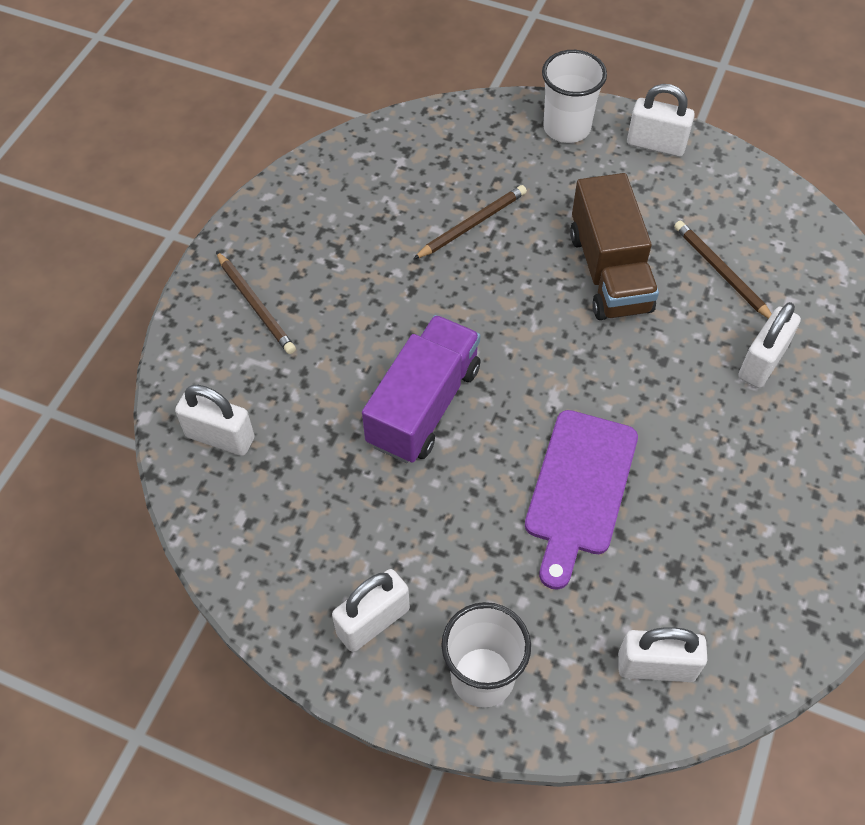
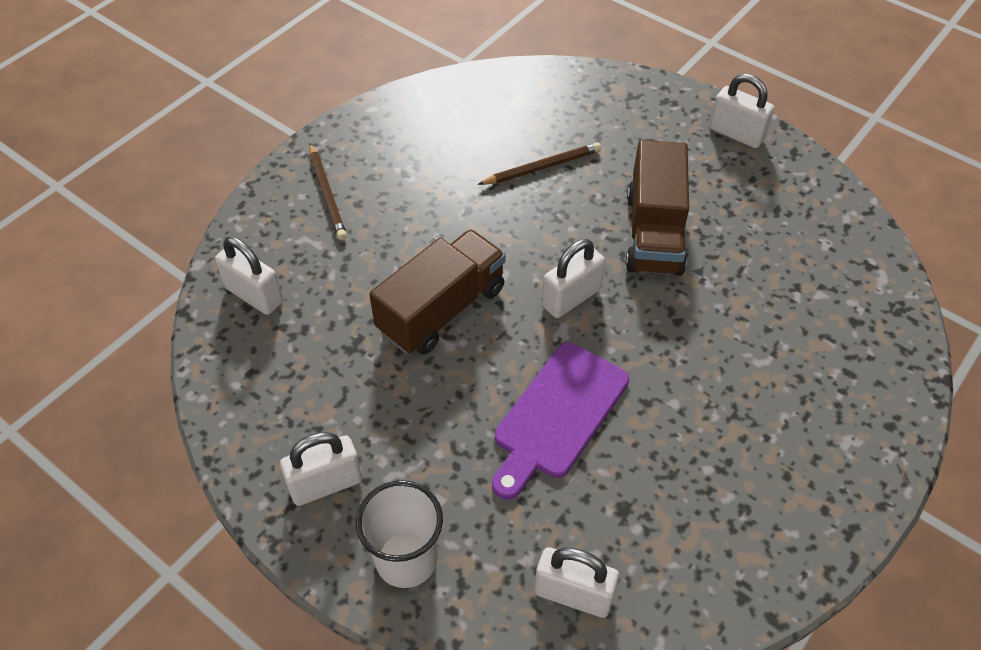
camera: 15 degrees right, 5 degrees down
(424, 405) = (442, 309): purple truck -> brown truck
(566, 128) = (658, 104): white cup -> none
(721, 272) = (760, 256): brown pencil -> none
(762, 362) = (773, 343): white padlock -> white padlock (571, 298)

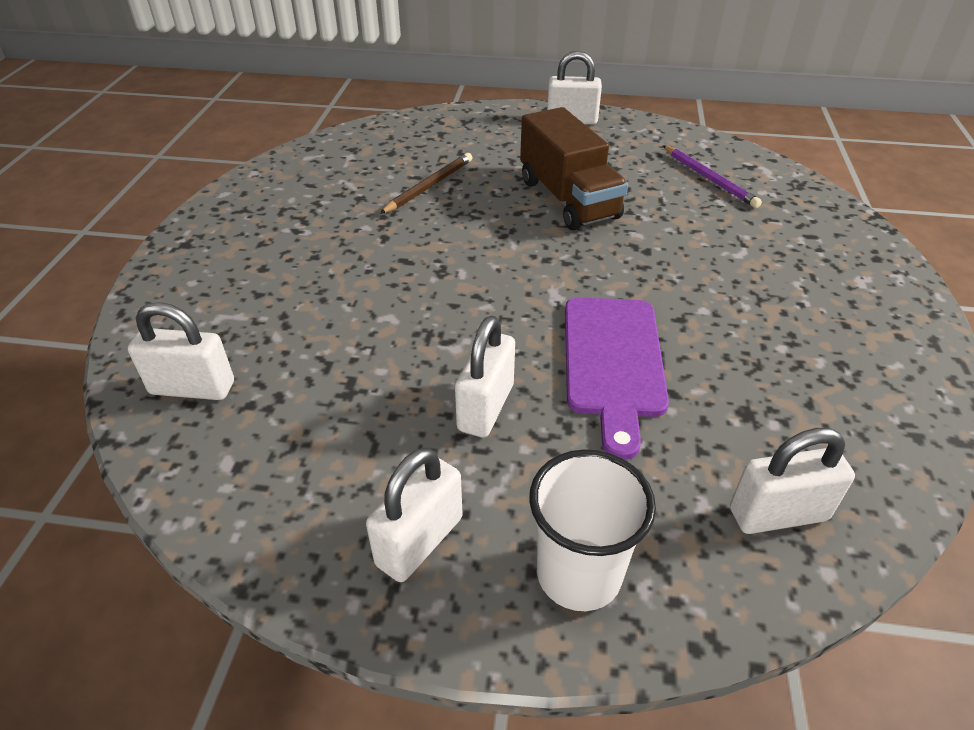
camera: 30 degrees left, 10 degrees down
(327, 194) = (222, 271): brown pencil -> none
(442, 309) = (422, 321): brown truck -> none
(571, 298) = (540, 267): white padlock -> white padlock (486, 407)
(811, 264) = (709, 178): none -> purple pencil

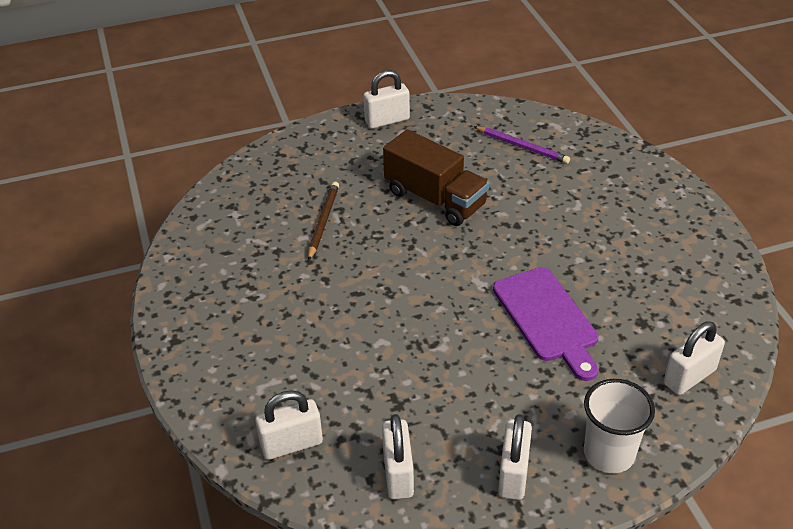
camera: 25 degrees left, 0 degrees up
(486, 407) = (492, 379): white padlock -> white padlock (398, 474)

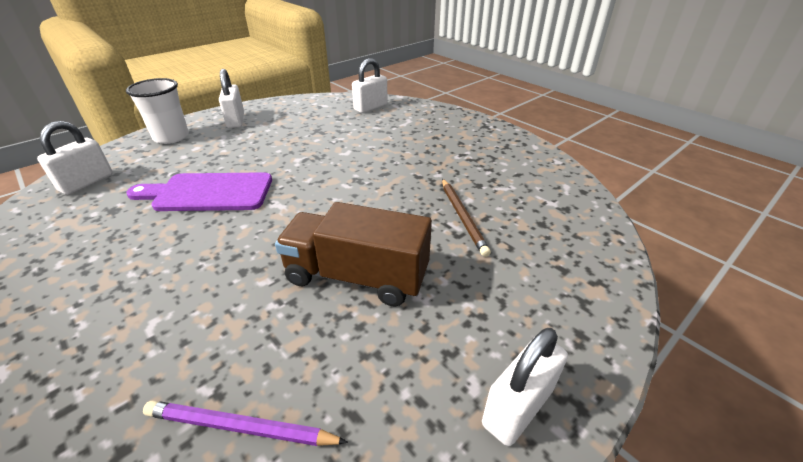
camera: 155 degrees right, 5 degrees down
(398, 474) = (304, 110): white padlock -> none
(547, 318) = (208, 193): purple cutting board -> purple cutting board turned 45 degrees counterclockwise

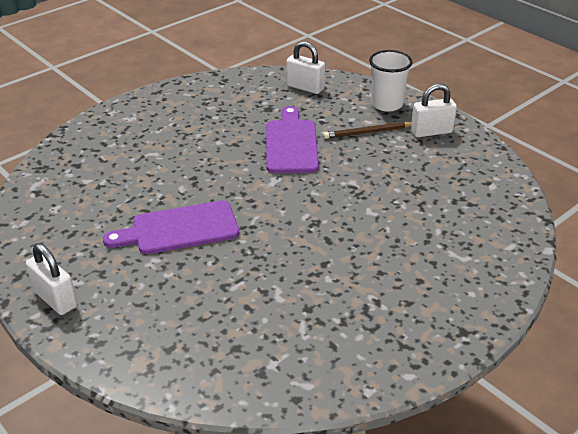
camera: 90 degrees right, 0 degrees up
(240, 428) = (77, 197): purple pencil -> none
(357, 276) = (179, 229): brown truck -> purple cutting board
(370, 107) = (496, 224): white padlock -> none
(462, 217) = (249, 291): brown pencil -> brown pencil (368, 132)

